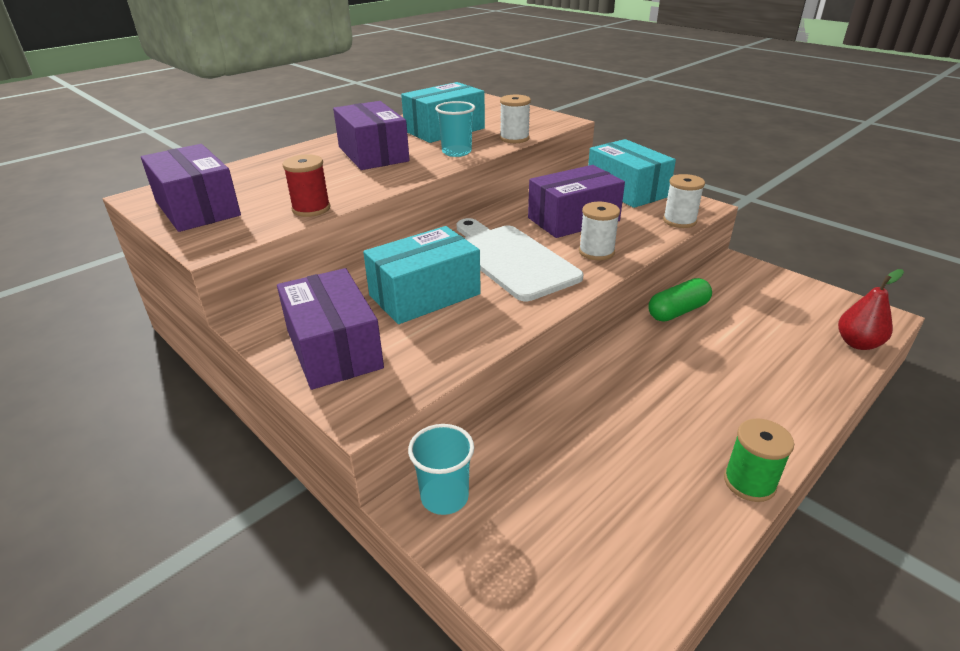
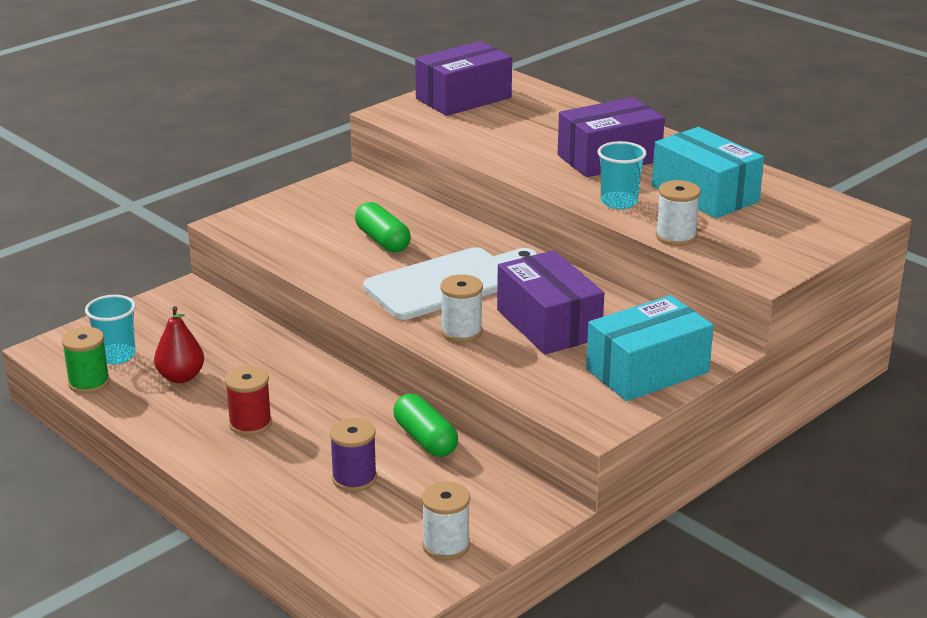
camera: 90 degrees right, 5 degrees down
(311, 209) = (458, 141): red spool -> red spool (250, 424)
(333, 349) = (306, 208): purple box -> none
(424, 295) = (383, 240): turquoise box -> green capsule
(444, 497) = (189, 301): turquoise cup -> turquoise cup (116, 356)
(679, 221) = (545, 398): white spool -> white spool (446, 545)
(749, 482) = (160, 433): green spool -> green spool (89, 383)
(752, 343) = (354, 478): none -> purple spool
(857, 343) = (342, 557): red pear -> red pear (181, 377)

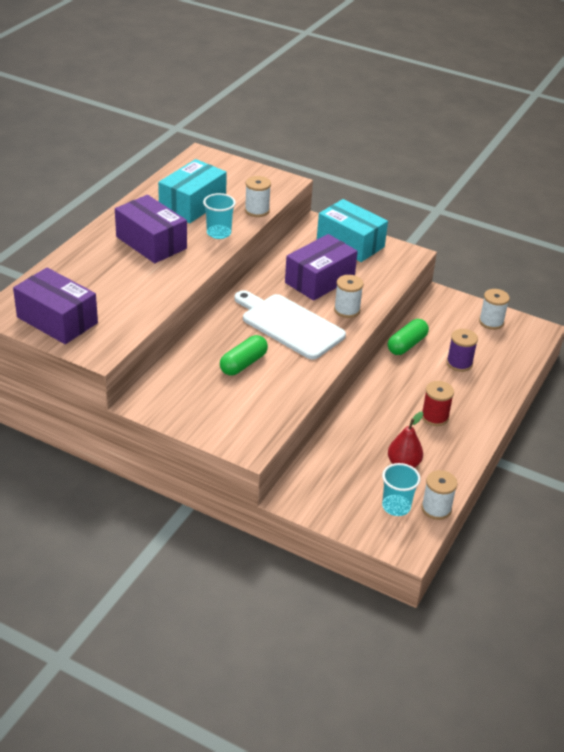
camera: 110 degrees left, 10 degrees up
(89, 383) = (436, 508): green spool -> white spool

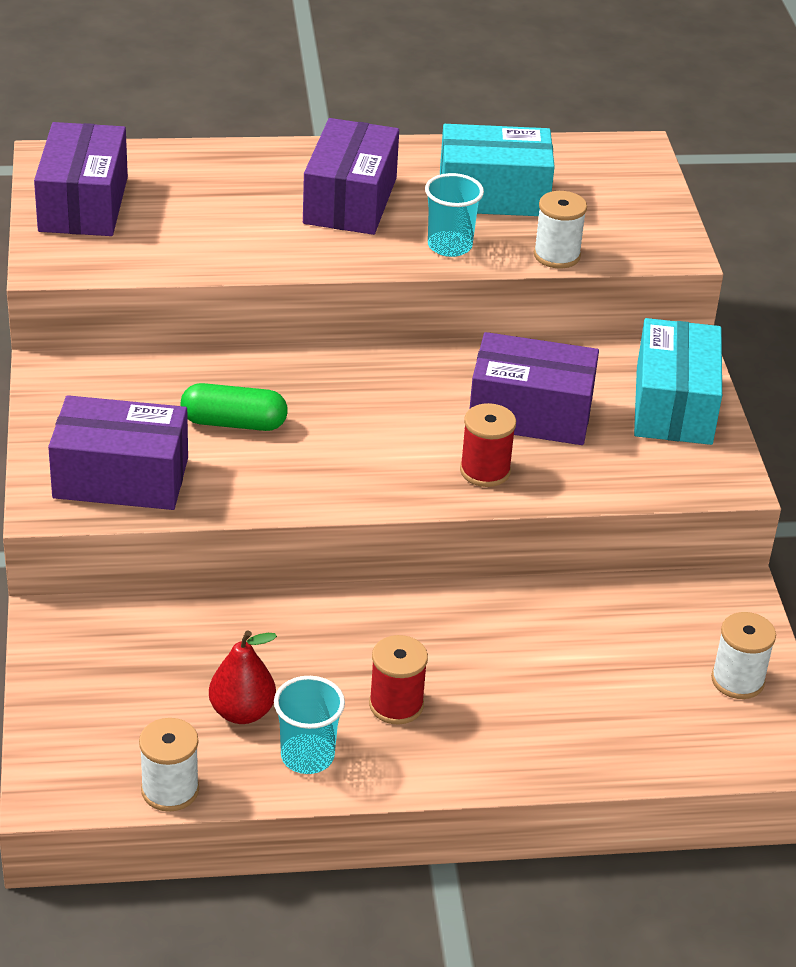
camera: 55 degrees right, 0 degrees up
(250, 416) = (121, 478): none -> purple box
(289, 325) = (378, 428): white cutting board -> none
(347, 310) = (485, 471): white spool -> red spool
(396, 506) = (134, 741): turquoise cup -> turquoise cup (307, 756)
(406, 345) = (551, 601): green capsule -> none
(459, 363) = (572, 682): purple spool -> none

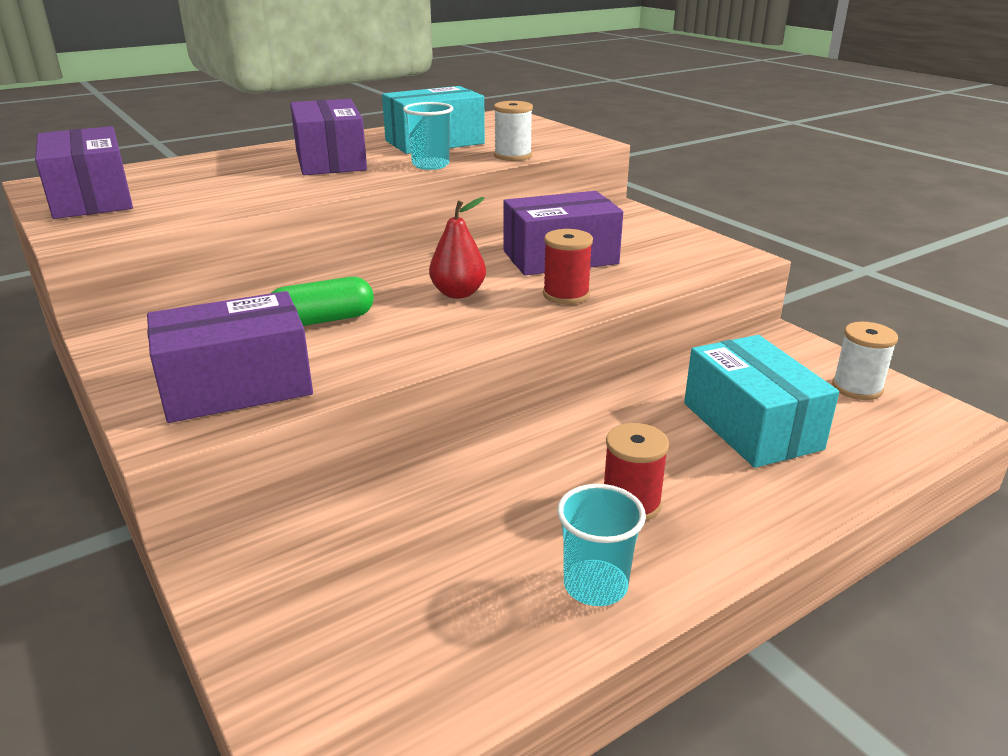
camera: 25 degrees left, 10 degrees down
(170, 790) = (478, 692): white spool -> none
(242, 712) = (491, 569): red pear -> red pear (458, 293)
(673, 405) = (651, 231): turquoise box -> turquoise box (751, 426)

